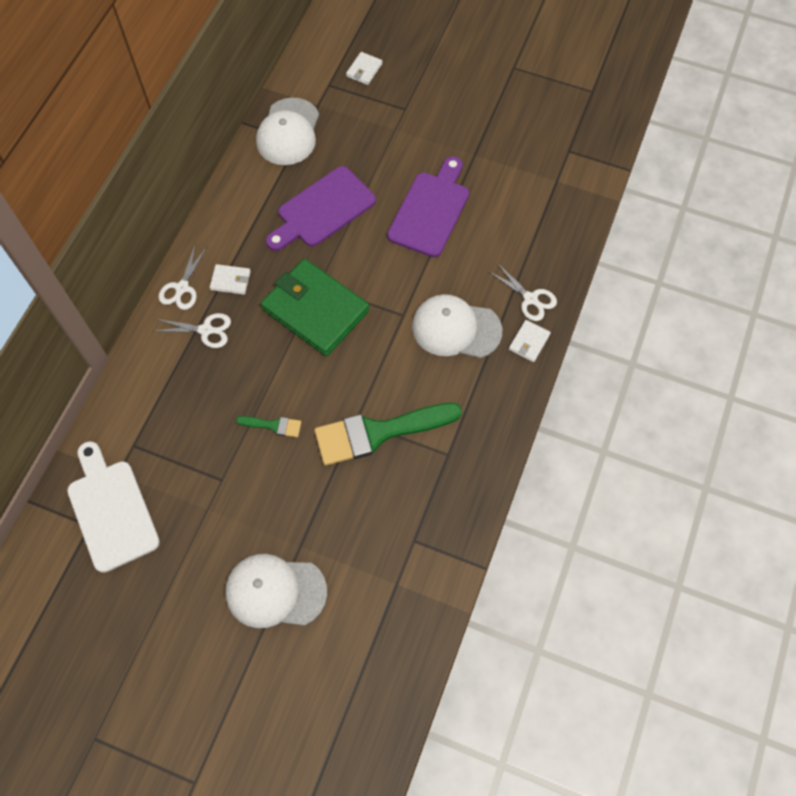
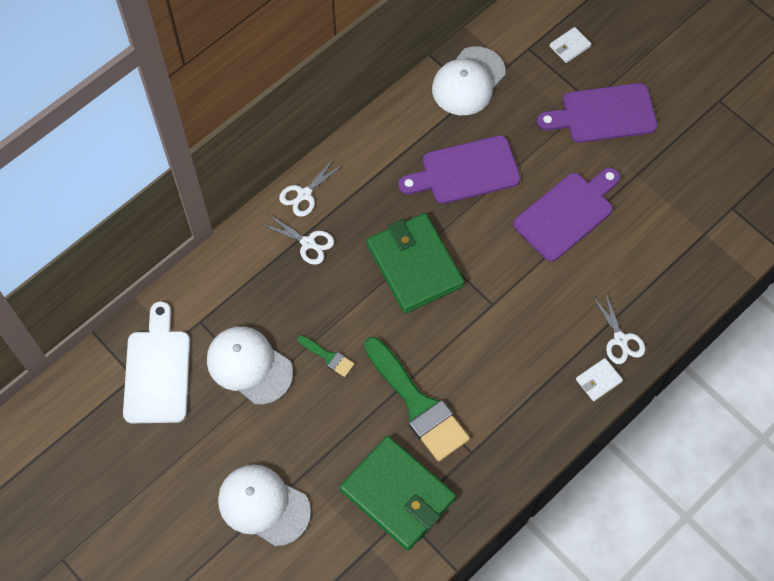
camera: 25 degrees right, 0 degrees up
(230, 281) = (350, 205): white wallet -> none
(378, 433) = (418, 404): green brush -> green brush turned 135 degrees counterclockwise
(398, 523) = (397, 494): none -> green wallet
(421, 115) = (603, 114): none -> purple cutting board
(456, 328) = (535, 338): white cap -> white cap (249, 365)

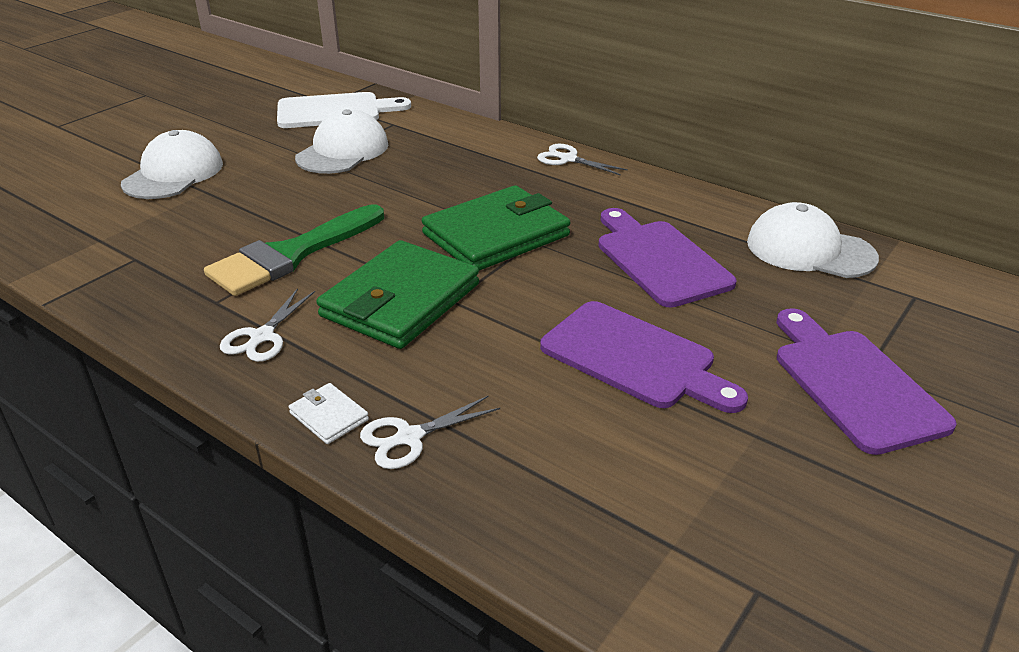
camera: 80 degrees right, 30 degrees down
(308, 243) = (504, 167): white scissors -> white scissors (262, 336)
(328, 357) = (356, 192): green brush -> none
(397, 494) = (165, 251): green wallet -> green wallet (400, 300)
(569, 46) = (958, 336): white wallet -> none

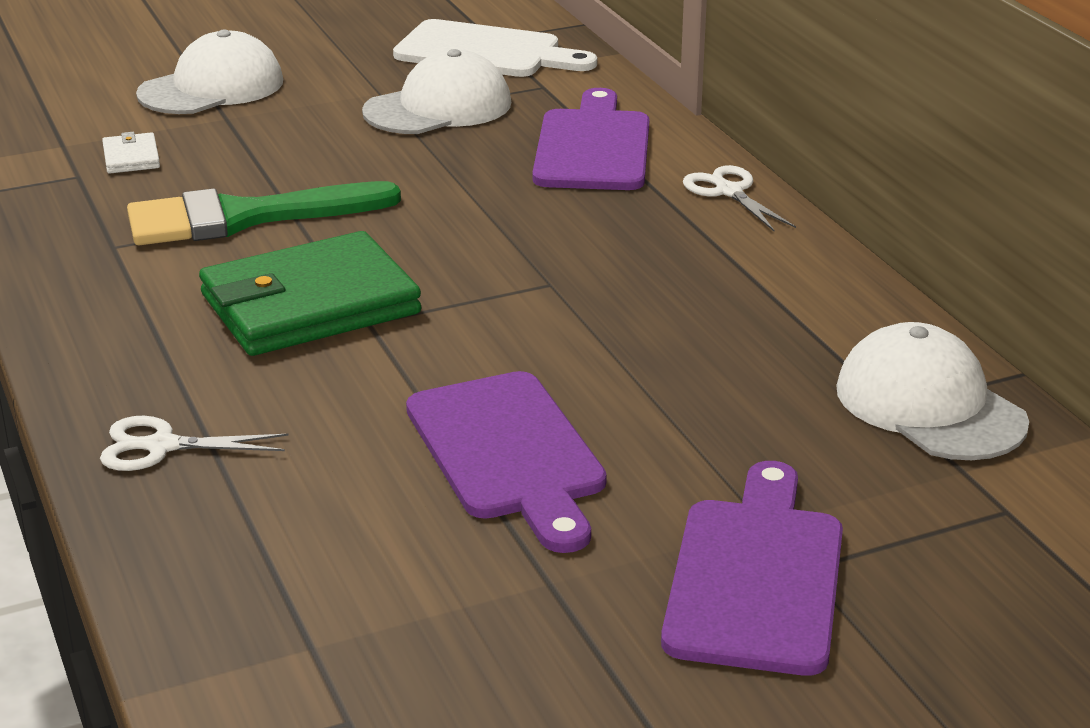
camera: 30 degrees right, 5 degrees down
(262, 336) = (122, 297): white scissors -> none
(329, 416) = (105, 398): white wallet -> white wallet (131, 157)
(496, 235) = (511, 262): green wallet -> none
(659, 260) = (690, 354): purple cutting board -> purple cutting board (593, 147)

